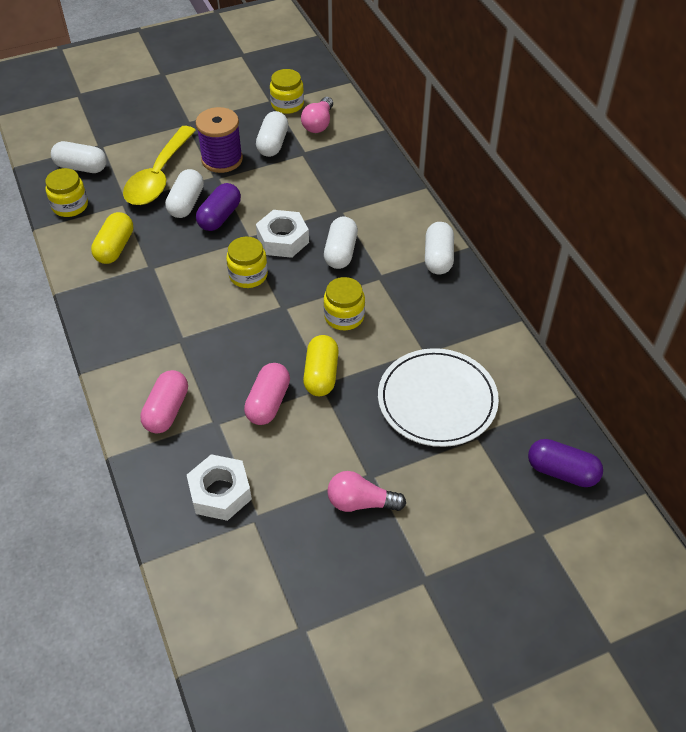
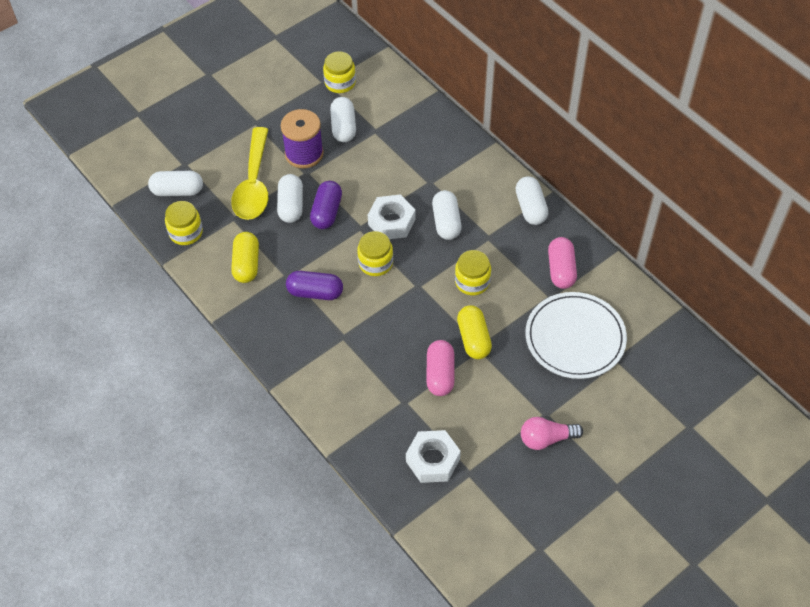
camera: 15 degrees left, 5 degrees up
(167, 411) = (359, 402): pink capsule -> pink capsule (561, 270)
(318, 124) = (377, 97): pink light bulb -> none
(562, 472) = (691, 373): purple capsule -> purple capsule (315, 292)

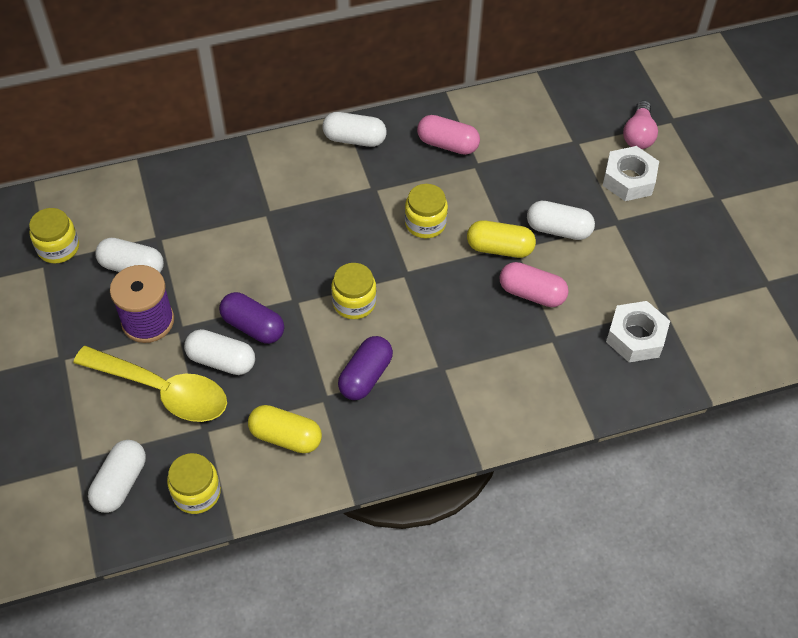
camera: 70 degrees left, 0 degrees up
(391, 222) = (303, 267): white nut -> white nut (628, 179)
(446, 222) = (333, 217): white capsule -> white capsule (558, 229)
(546, 439) = (645, 231): pink light bulb -> pink light bulb (638, 135)
(575, 337) = (536, 164): white plate -> none

